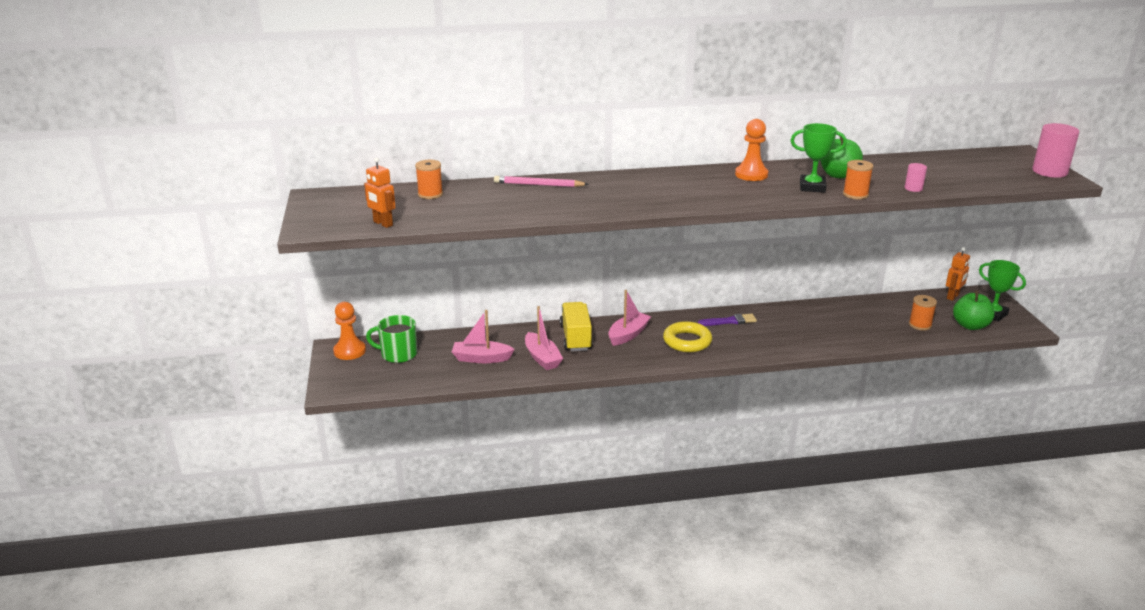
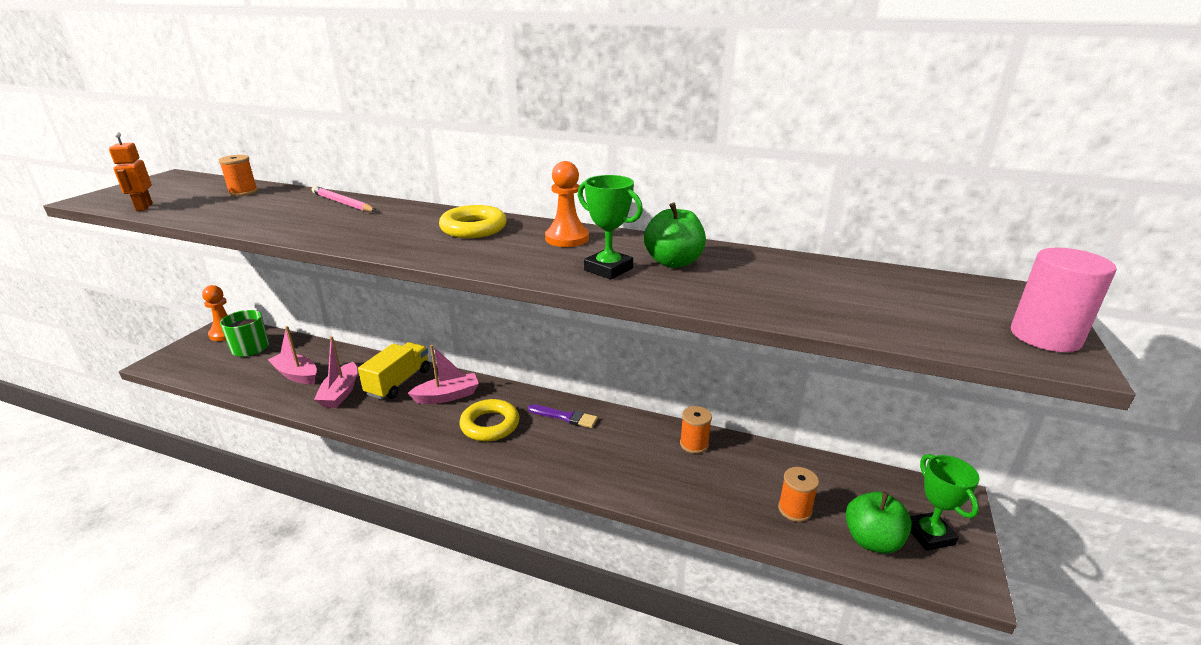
camera: 30 degrees right, 0 degrees up
(679, 181) = (473, 228): none -> yellow ring
(855, 194) = (646, 292): orange spool -> orange spool (694, 444)
(913, 188) = (748, 305): pink cylinder -> none
(953, 296) = (891, 484): orange robot -> none

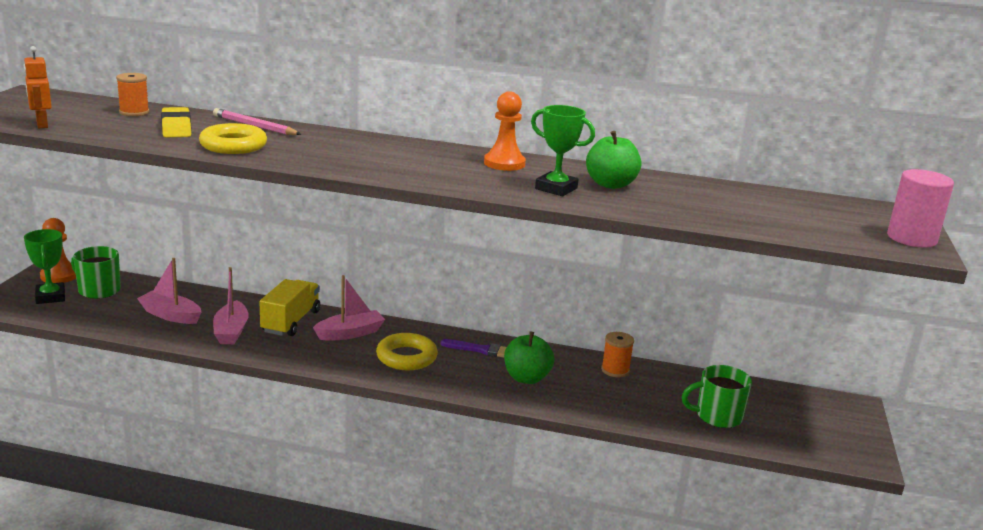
camera: 10 degrees left, 5 degrees down
(266, 206) = (176, 127): none -> yellow eraser
(473, 228) = (409, 153): yellow ring -> yellow ring (233, 145)
(794, 509) = (717, 416): orange spool -> green mug
(872, 540) = (786, 436): green apple -> green apple (526, 378)
(929, 535) = (834, 431): green trophy -> green trophy (50, 297)

